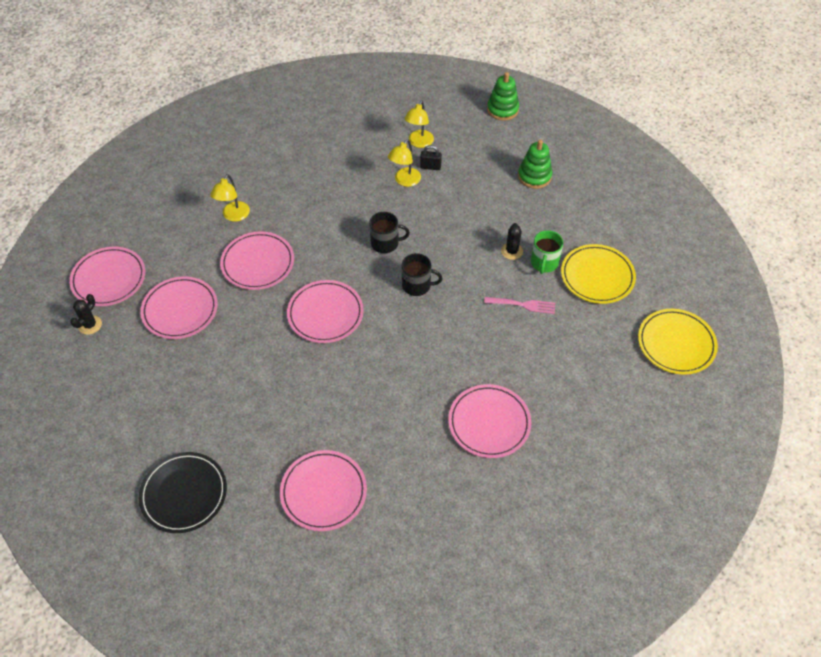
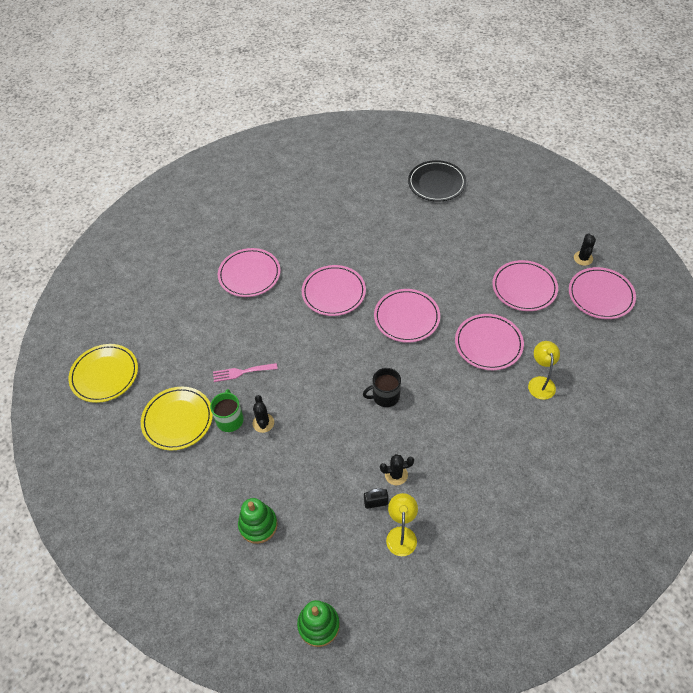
camera: 165 degrees right, 0 degrees up
(323, 492) = (349, 207): pink plate -> pink plate (333, 292)
(404, 181) = (396, 475): yellow lamp -> black cactus
(417, 285) = (340, 363): black mug -> none

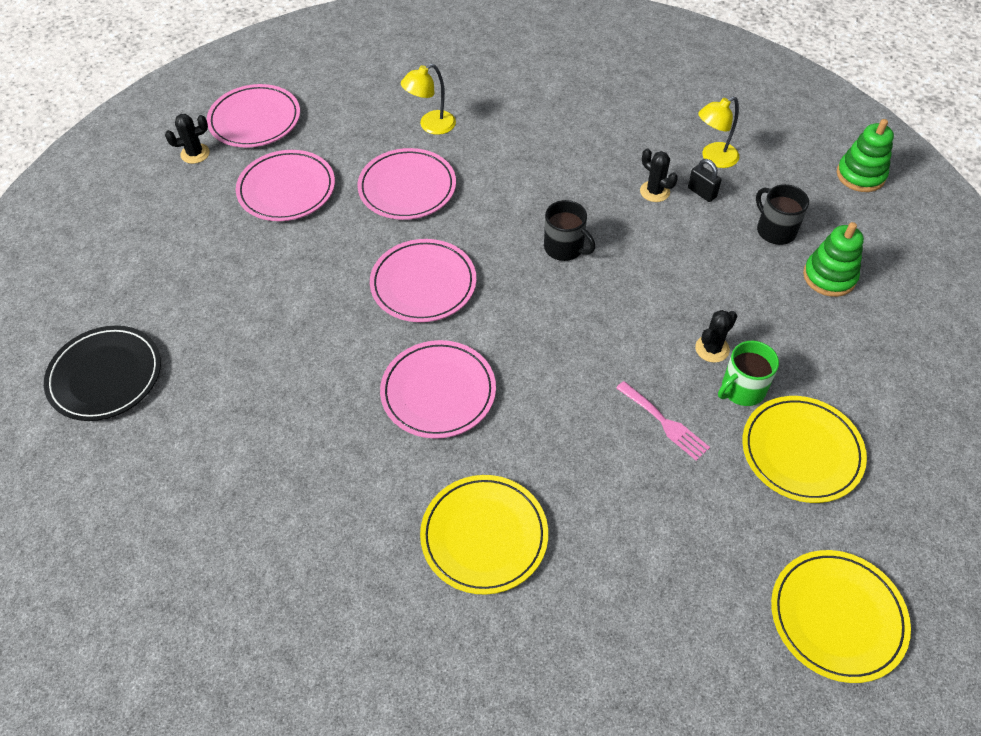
camera: 125 degrees left, 0 degrees up
(249, 274) = (484, 536): pink plate -> yellow plate
(314, 523) = (775, 230): none -> black mug

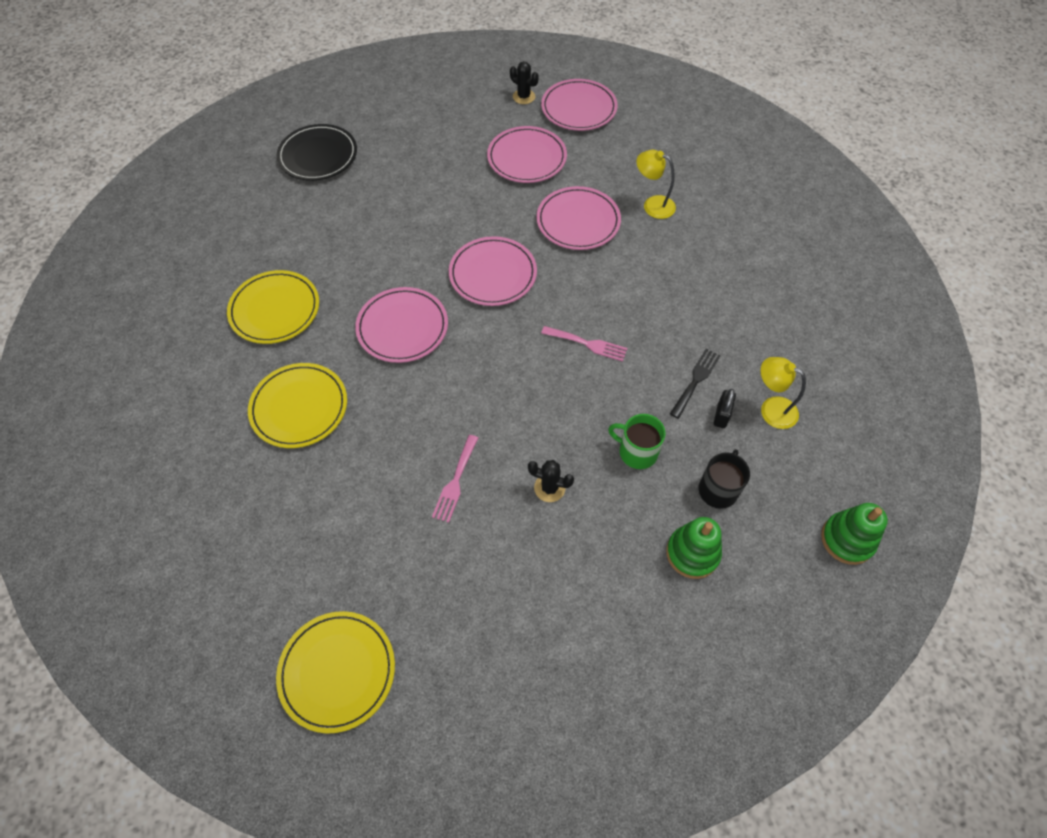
camera: 60 degrees right, 5 degrees up
(564, 248) = (588, 344): black mug -> pink fork
(654, 191) = (696, 380): black cactus -> black fork
(742, 389) = (521, 525): green mug -> green mug (637, 452)
(801, 451) = (482, 593): yellow plate -> yellow plate (275, 310)

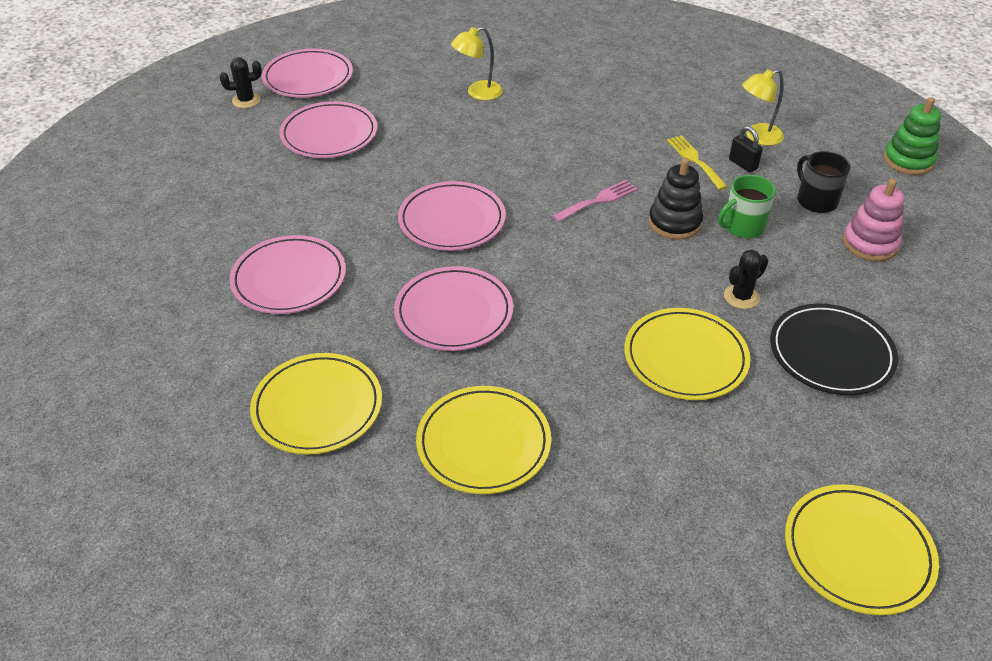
camera: 55 degrees left, 15 degrees down
(318, 156) = (125, 274): black plate -> black plate (831, 353)
(455, 482) = (685, 358): pink fork -> yellow plate
(578, 221) = (447, 141): pink plate -> pink plate (289, 279)
(602, 404) = (674, 223): none -> black stacking toy
(692, 553) = (870, 244): green stacking toy -> pink stacking toy
(696, 380) = (695, 160): black fork -> yellow fork

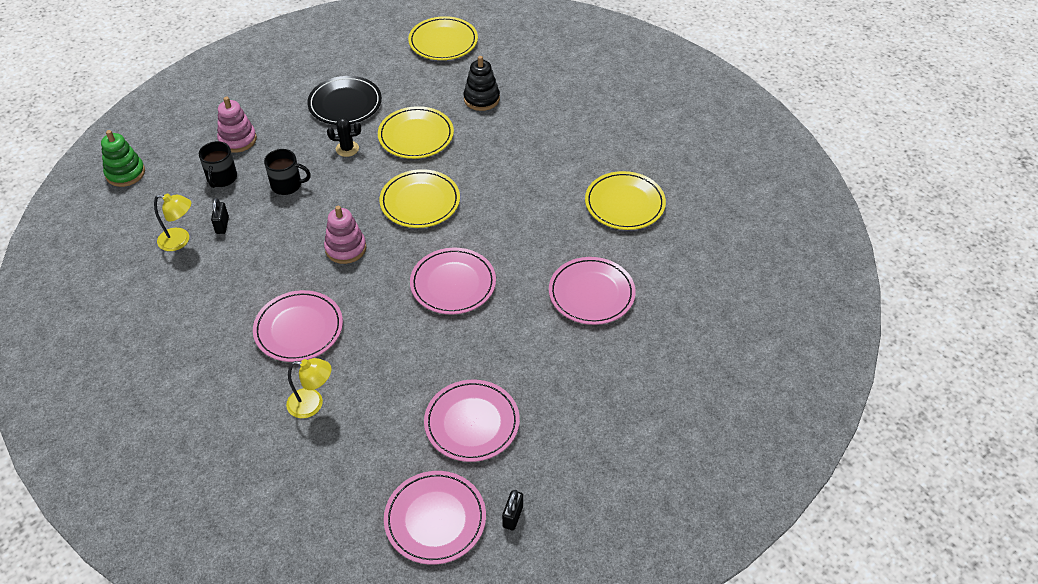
camera: 145 degrees left, 5 degrees up
(246, 100) = (512, 516): black cactus -> black padlock
(454, 313) = (510, 219): pink plate -> pink plate (299, 329)
(483, 443) = (554, 147): yellow plate -> yellow plate (420, 202)
(598, 200) = (345, 248): pink fork -> pink stacking toy
(674, 223) = (321, 208): black stacking toy -> black stacking toy (481, 99)
(695, 160) = (246, 245): yellow fork -> none
(743, 226) = (287, 185): green mug -> black mug

